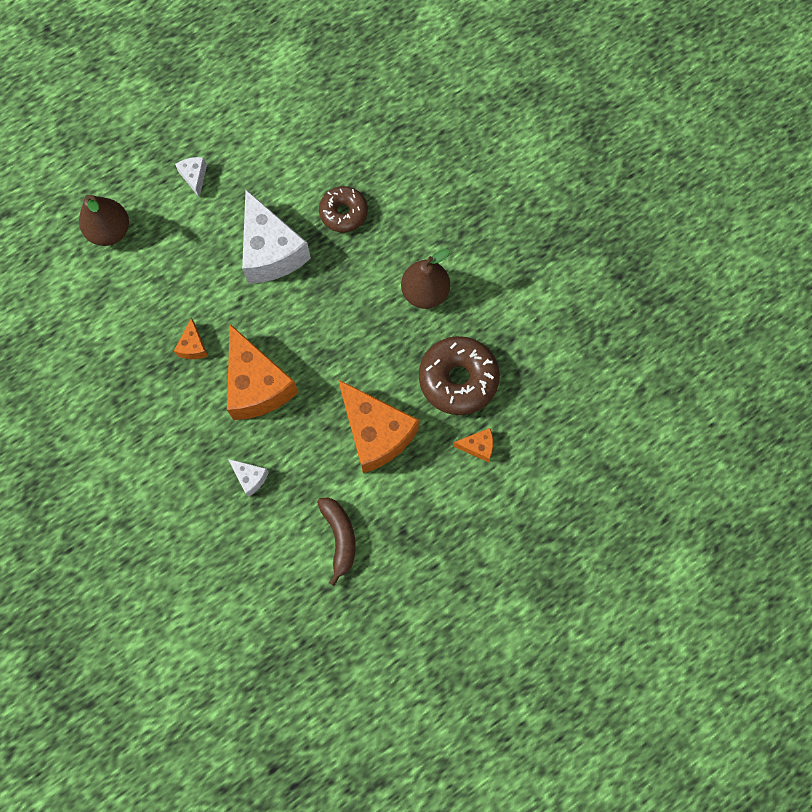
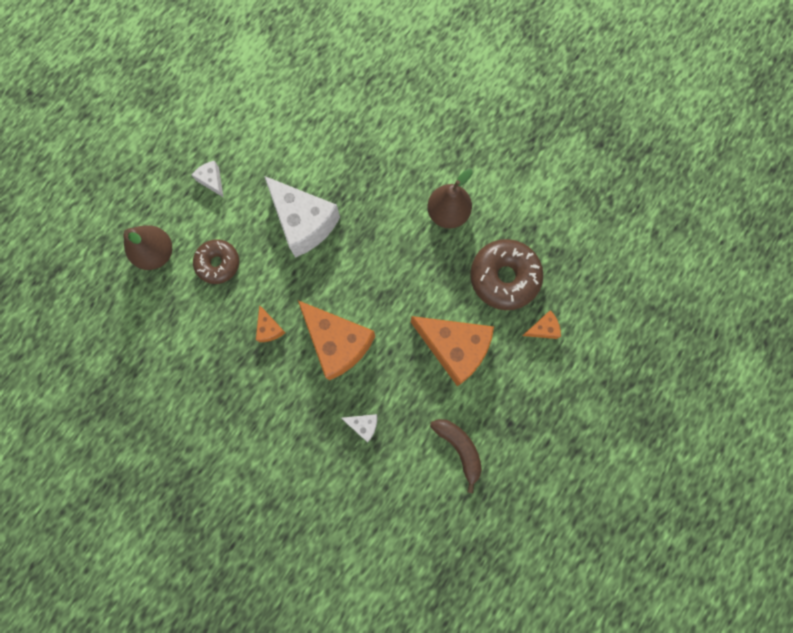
camera: 20 degrees left, 5 degrees up
(343, 213) = (352, 168): brown donut -> brown donut (218, 263)

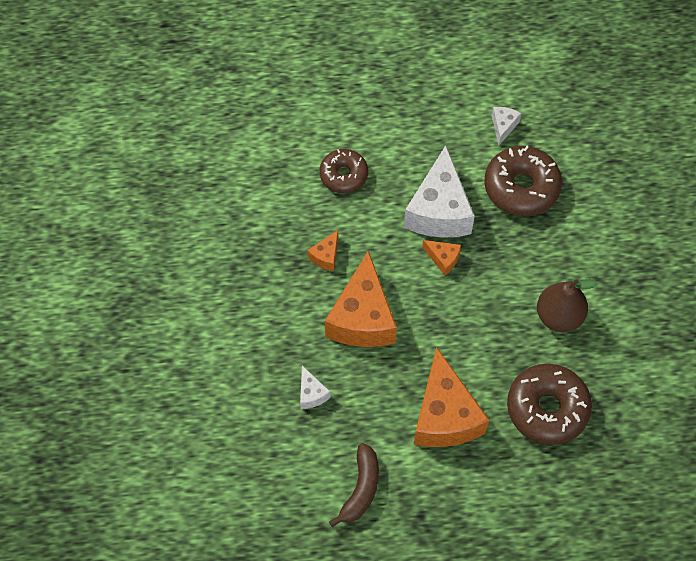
camera: 50 degrees right, 15 degrees down
(156, 253) = (310, 125): brown pear -> none
(212, 181) = (407, 115): white cheese -> white cheese (503, 127)
(335, 155) = (521, 187): none -> brown donut
(542, 329) = (532, 478): orange cheese -> orange cheese (443, 259)

